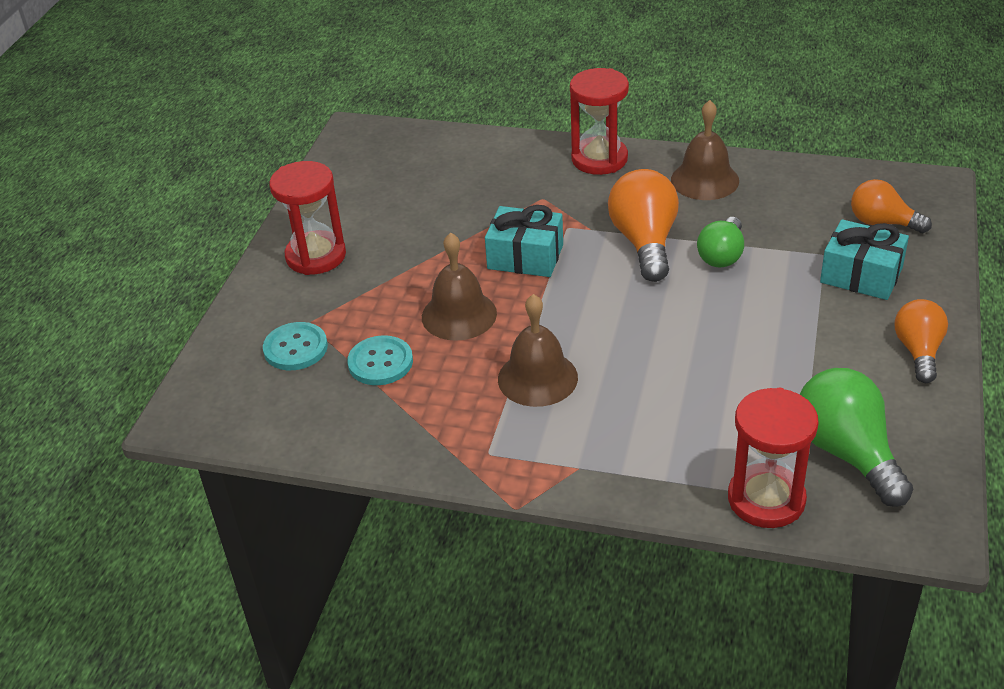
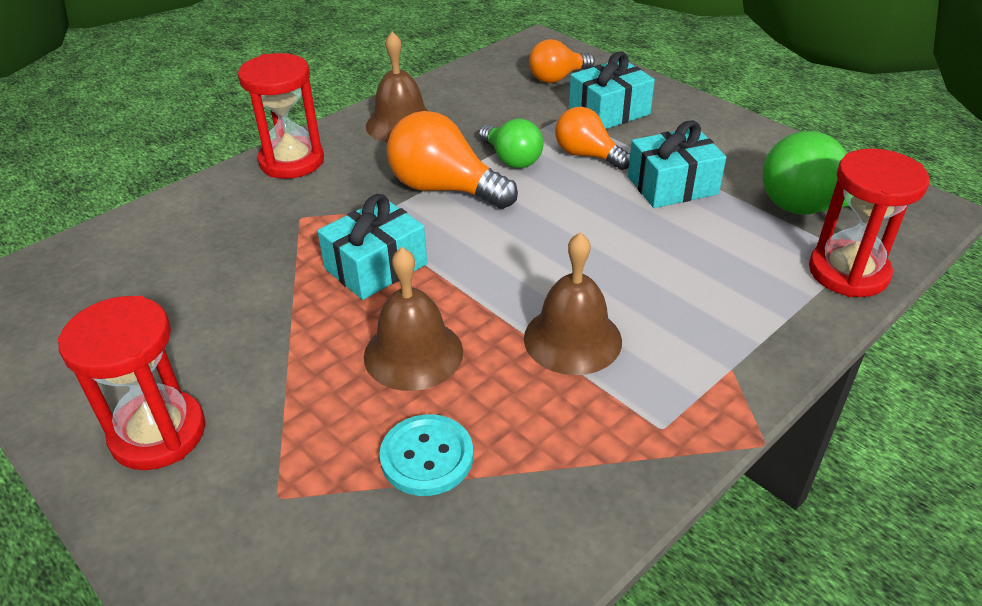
camera: 60 degrees left, 0 degrees up
(295, 348) = (314, 534): turquoise button -> none
(784, 355) = (672, 185): none -> turquoise gift
(918, 351) = (721, 128): orange light bulb -> orange light bulb (587, 155)

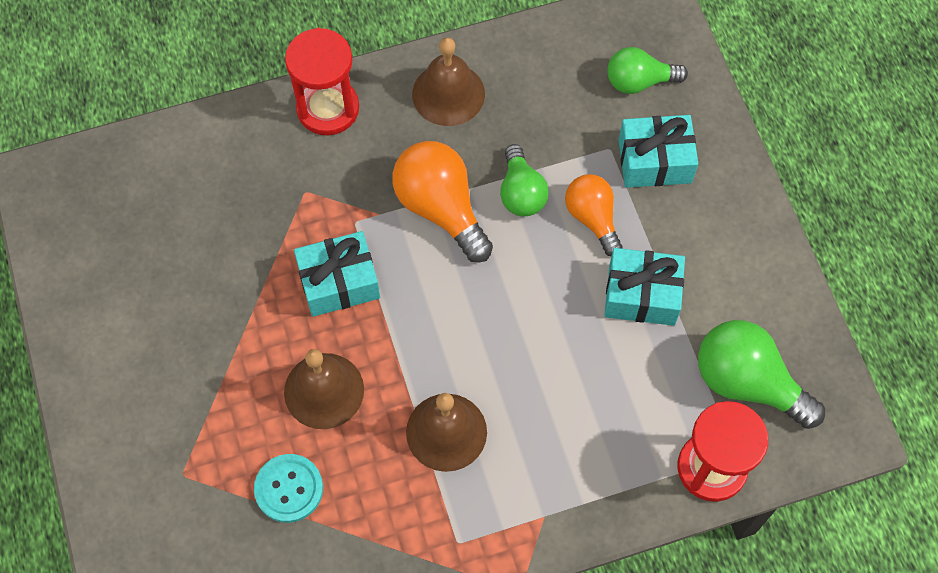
camera: 25 degrees right, 25 degrees up
(158, 433) = (125, 383): red hourglass -> none
(557, 78) = (639, 81): orange light bulb -> green light bulb

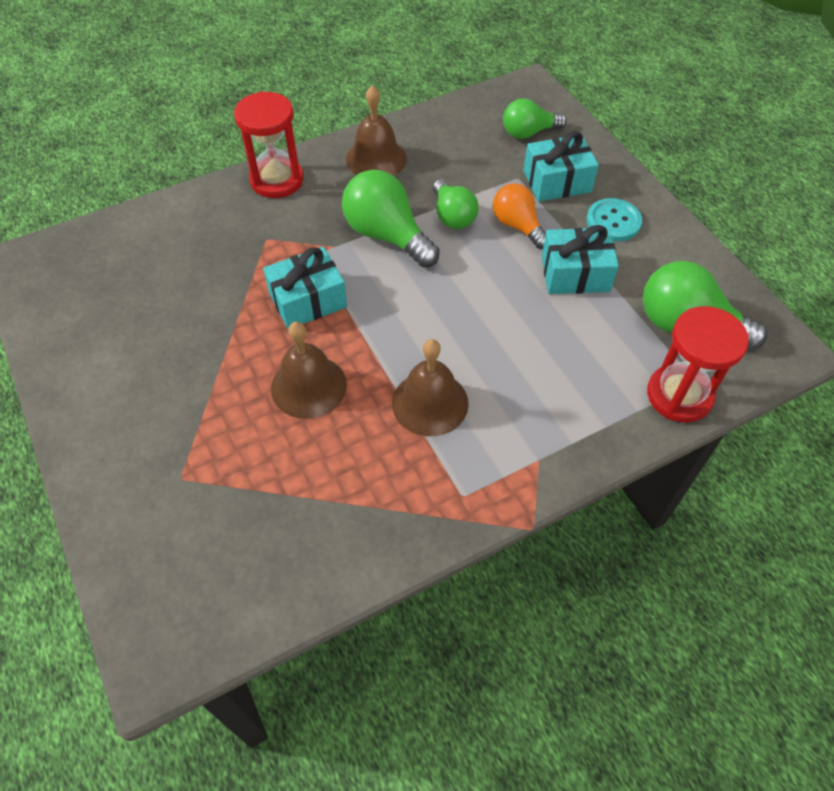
camera: 10 degrees left, 10 degrees down
(289, 489) = (288, 474): turquoise button -> turquoise button (613, 221)
(441, 208) = (387, 235): orange light bulb -> green light bulb

